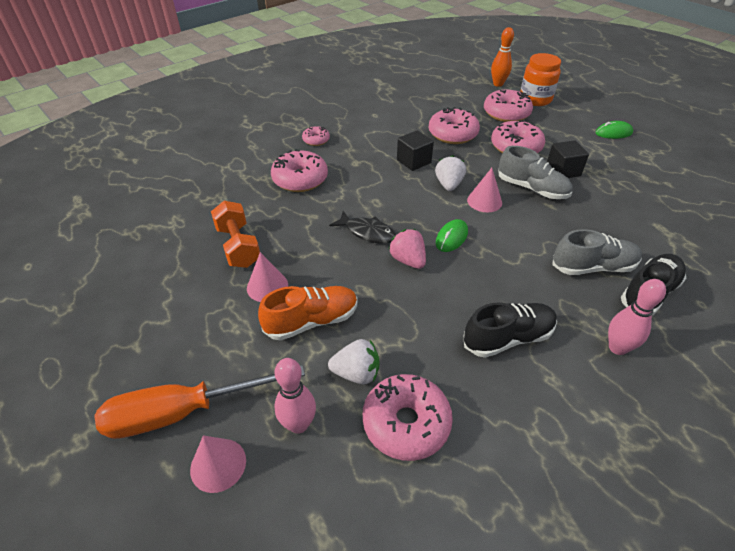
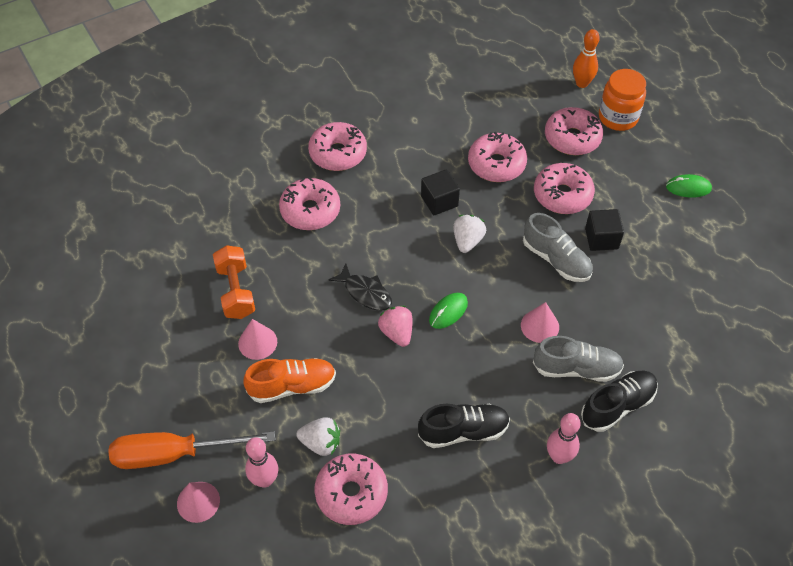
camera: 10 degrees right, 10 degrees up
(316, 140) = (338, 153): pink donut -> pink donut, size x1.86
(484, 201) = (498, 269): pink cone -> pink cone (540, 326)

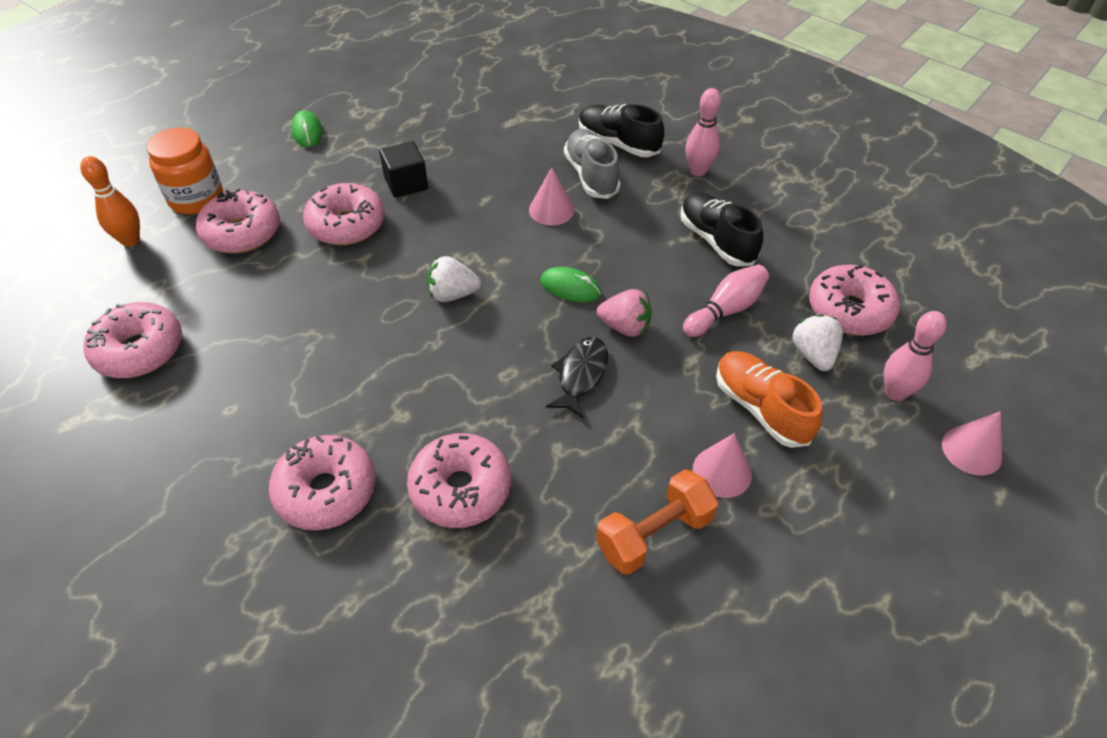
camera: 110 degrees left, 5 degrees down
(174, 454) = (938, 504): orange screwdriver -> none
(386, 404) = (725, 310): none -> pink bowling pin
(397, 333) = (625, 327): pink strawberry -> pink strawberry turned 120 degrees counterclockwise
(439, 201) = (392, 338): black cube -> none
(496, 164) = (307, 295): pink donut -> pink donut (139, 350)
(556, 259) = (451, 213): grey shoe -> none

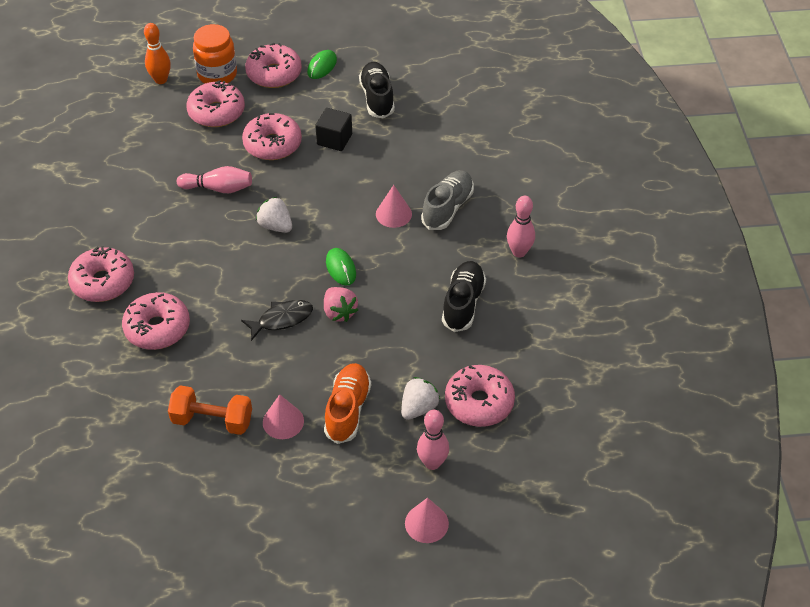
camera: 45 degrees right, 0 degrees up
(139, 350) = (103, 148): pink donut -> pink donut (274, 74)
(618, 143) = (495, 198): black shoe -> black shoe (377, 98)
(725, 310) = (407, 346): pink bowling pin -> pink bowling pin (218, 188)

